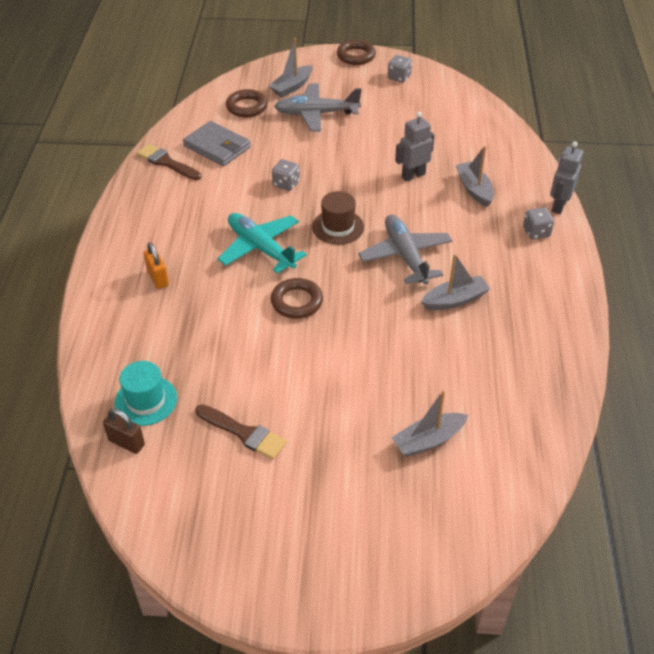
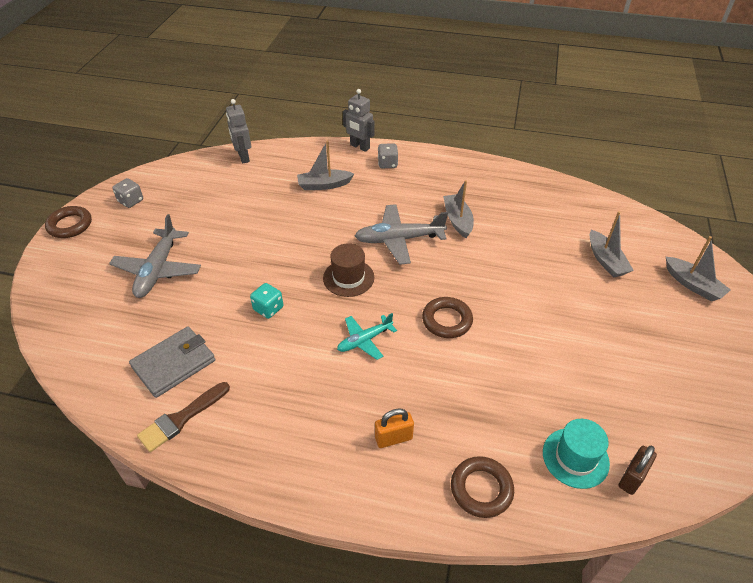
camera: 80 degrees left, 0 degrees up
(244, 433) = (610, 377): brown brush -> none
(247, 107) = (109, 328): brown ring -> brown ring (481, 489)
(260, 248) = (364, 340): turquoise plane -> turquoise plane, size x0.61
(286, 184) = (268, 308): grey dice -> turquoise dice
(292, 87) = (94, 284): grey boat -> grey boat (692, 285)
(413, 175) = (291, 217): grey robot -> grey robot (243, 157)

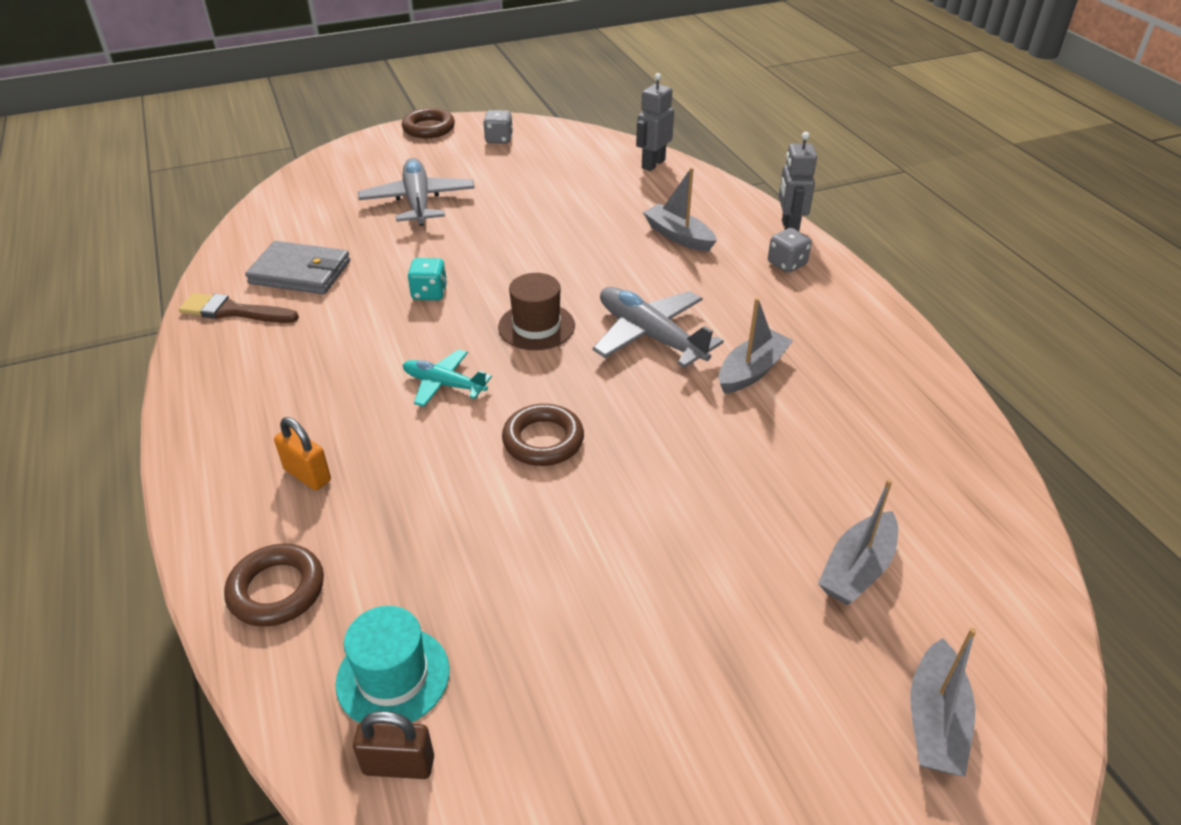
camera: 55 degrees right, 5 degrees down
(158, 270) = (418, 201): grey plane -> grey plane turned 105 degrees clockwise

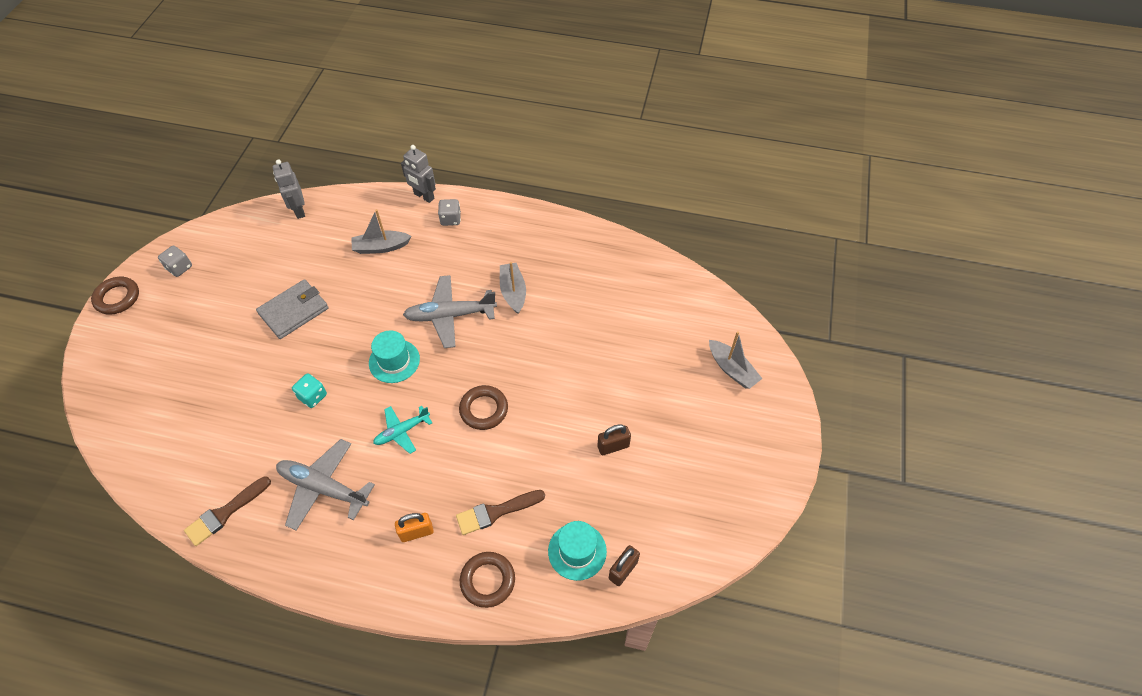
camera: 55 degrees left, 15 degrees up
(300, 272) = (220, 456): grey wallet -> grey wallet (294, 311)
(393, 539) = (496, 512): none -> brown brush
(418, 201) = (206, 352): grey plane -> grey plane (323, 488)
(536, 326) = (394, 361): brown hat -> turquoise hat
(615, 622) = (613, 446): none -> brown padlock
(857, 569) = (653, 341): grey boat -> none

